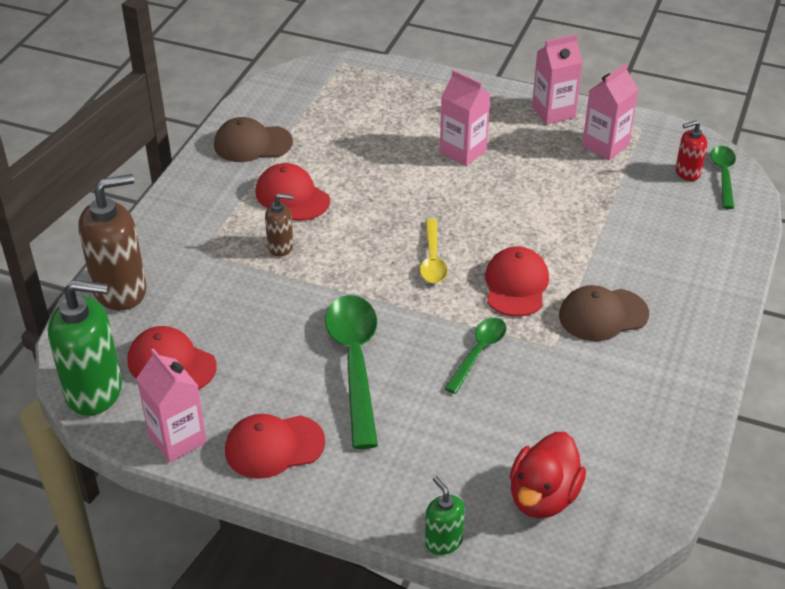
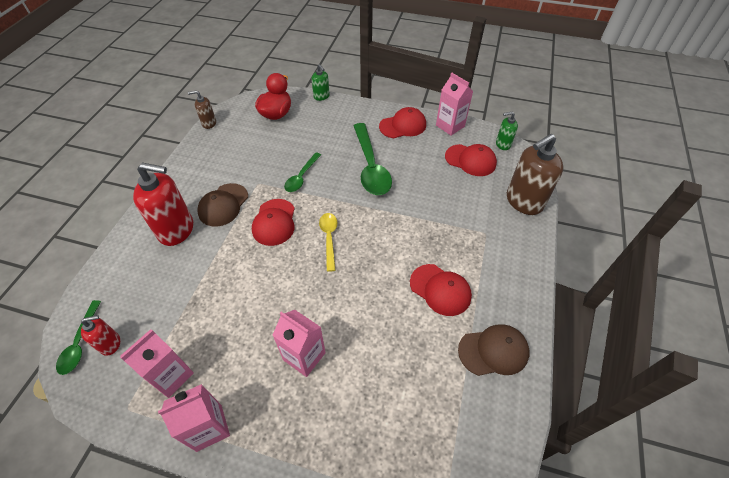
camera: 175 degrees right, 10 degrees up
(95, 391) = (502, 144): green soap dispenser -> green soap dispenser, size x0.51
(281, 247) = (434, 241): brown soap dispenser -> brown soap dispenser (209, 123)
(602, 315) = (223, 205): brown cap -> brown cap turned 135 degrees clockwise
(663, 284) = (177, 230): none -> red soap dispenser

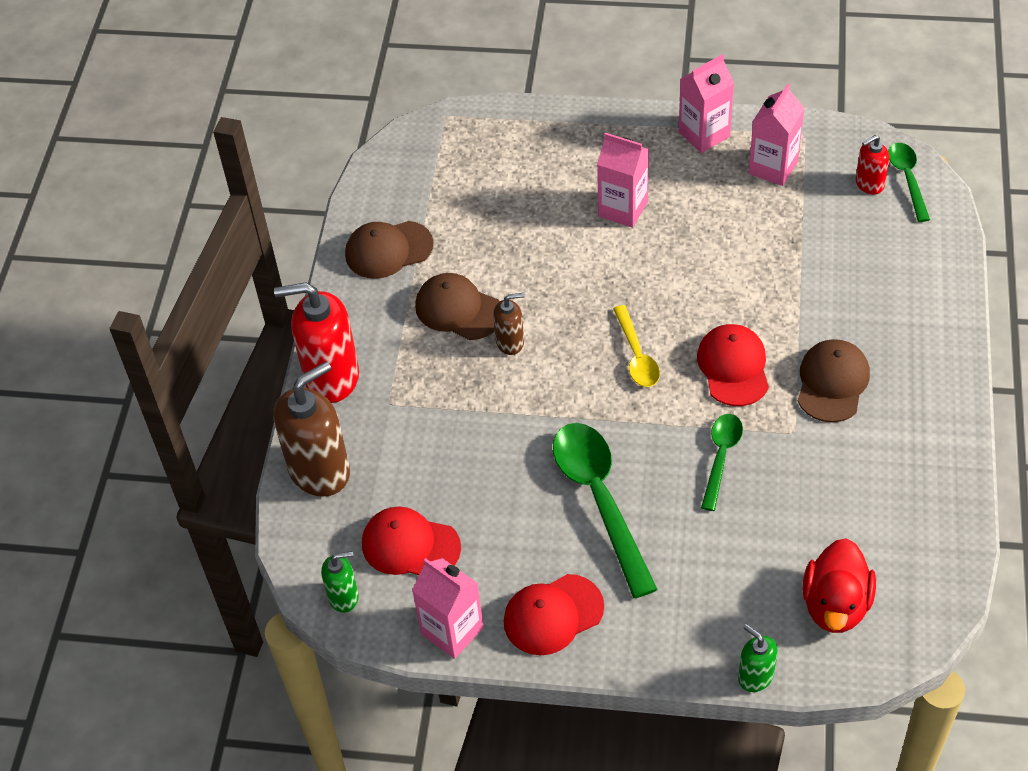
camera: 175 degrees right, 0 degrees up
(177, 230) = (882, 331): red soap dispenser -> red soap dispenser (331, 377)
(209, 123) = (965, 554): brown soap dispenser -> brown soap dispenser (510, 342)
(440, 290) = (458, 309): red cap -> brown cap

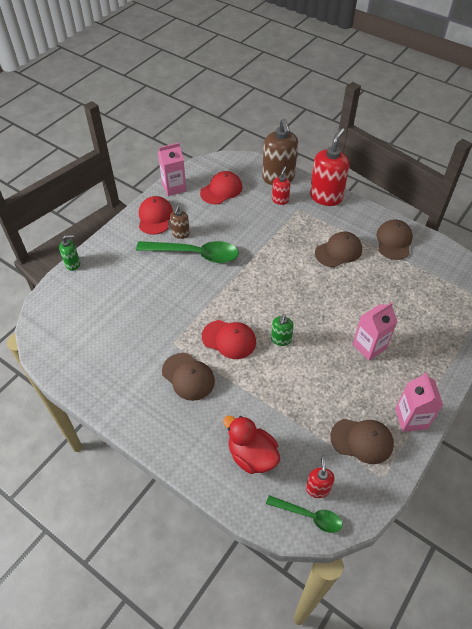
camera: 115 degrees right, 0 degrees up
(344, 597) = (214, 165): green soap dispenser -> green soap dispenser (281, 339)
(382, 440) = (280, 200): none -> red soap dispenser
(510, 342) = (305, 261): brown soap dispenser -> brown soap dispenser (180, 234)
(636, 356) = (264, 304): yellow spoon -> none
(721, 456) = (182, 307): green spoon -> none
(773, 167) = (362, 440): pink carton -> brown cap
(835, 605) = (76, 307): red duck -> red duck (252, 455)

